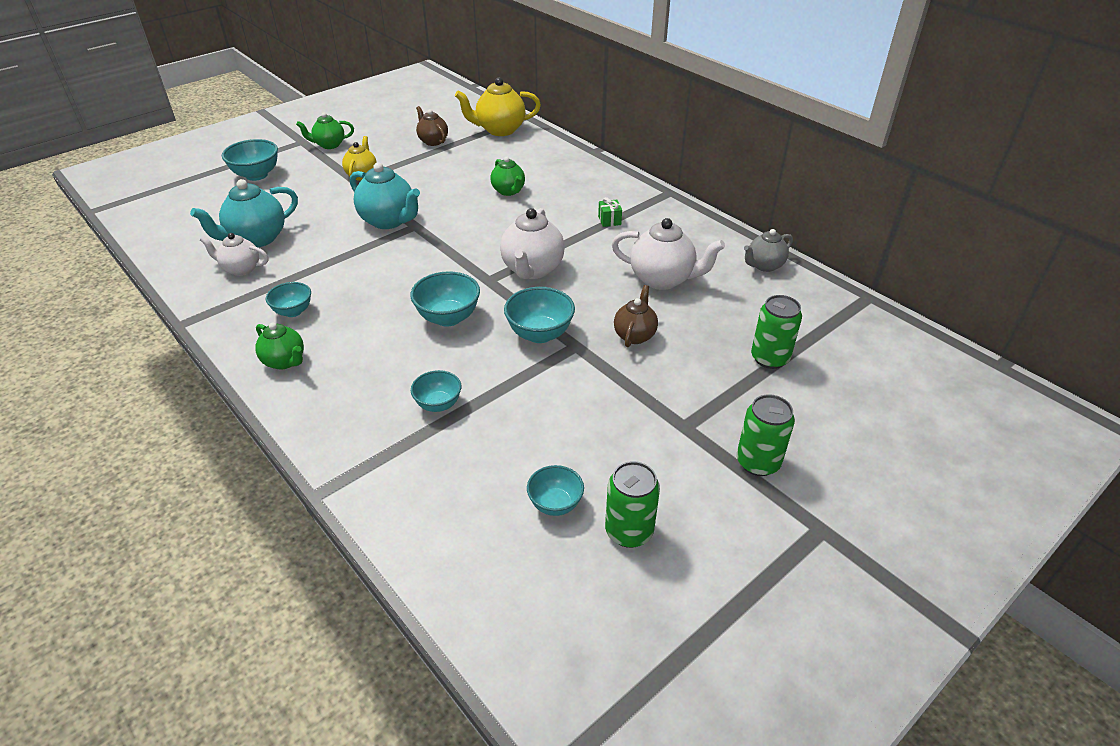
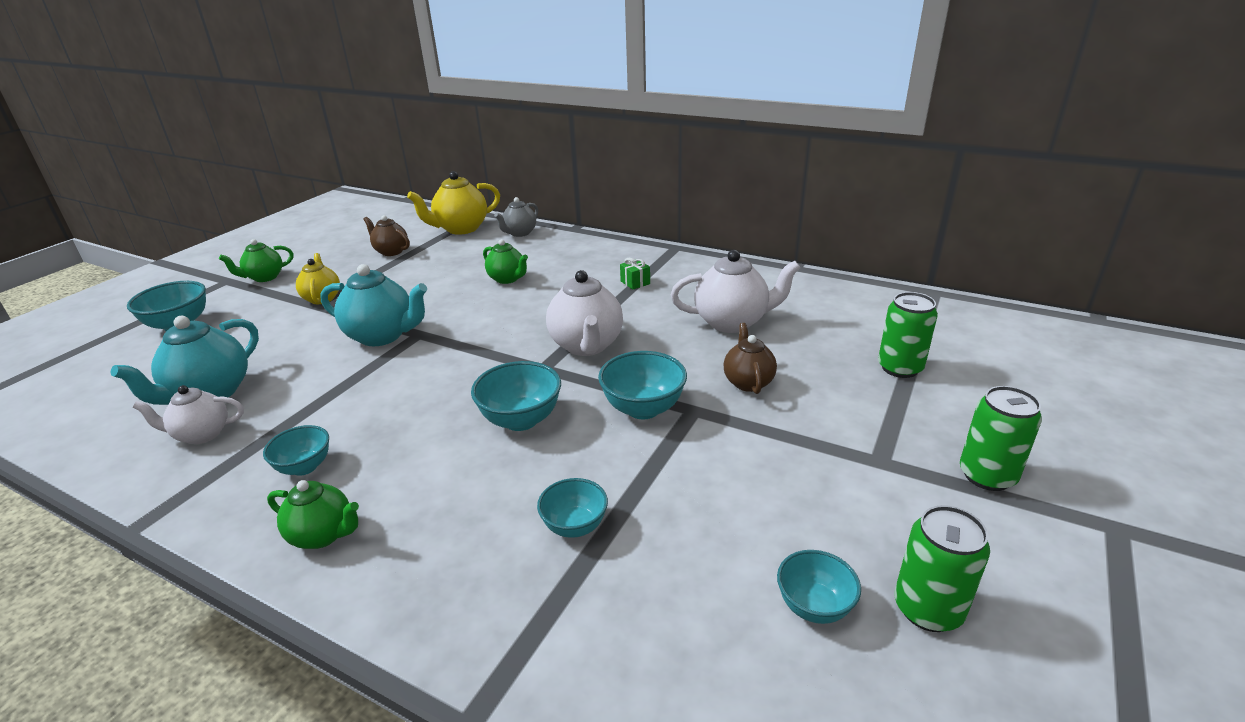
camera: 20 degrees left, 10 degrees down
(764, 266) = (818, 288): grey teapot -> grey teapot (519, 233)

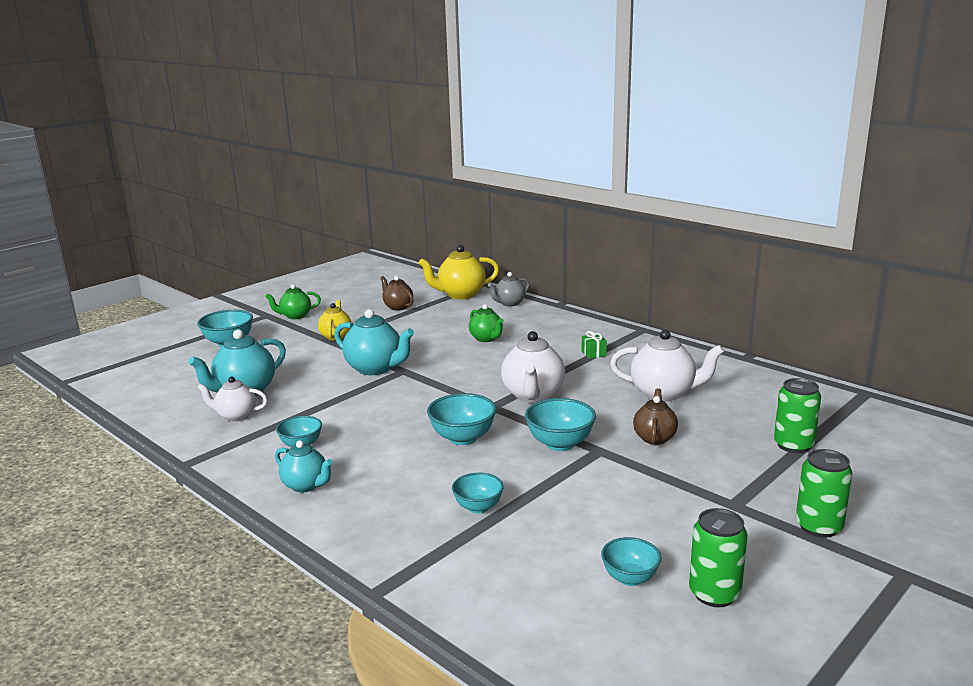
camera: 15 degrees right, 10 degrees down
(323, 535) = (306, 485): green teapot -> turquoise teapot

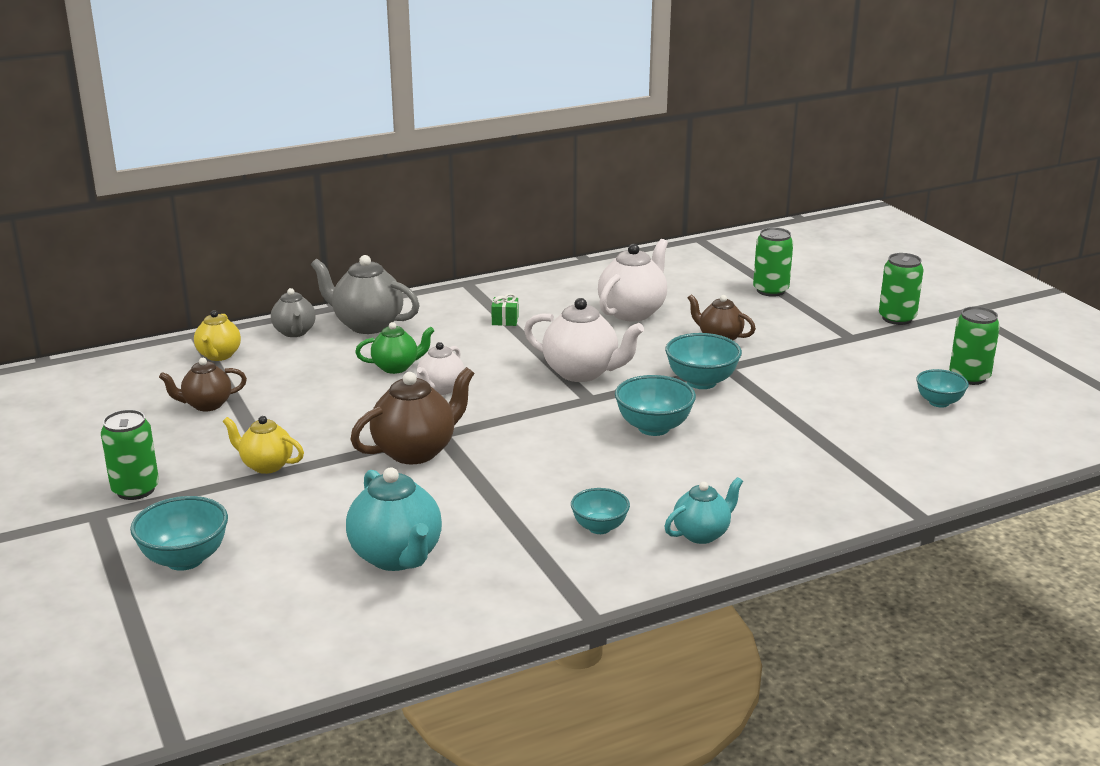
camera: 70 degrees left, 5 degrees up
(236, 416) = (475, 569): white teapot -> white teapot (440, 389)
(295, 316) = (135, 490): green teapot -> green can
(375, 368) = (416, 451): turquoise teapot -> brown teapot
(460, 295) = (219, 356): yellow teapot -> yellow teapot, size x0.62
(478, 507) = (800, 444): turquoise bowl -> none
(540, 318) = (367, 325): none -> grey teapot

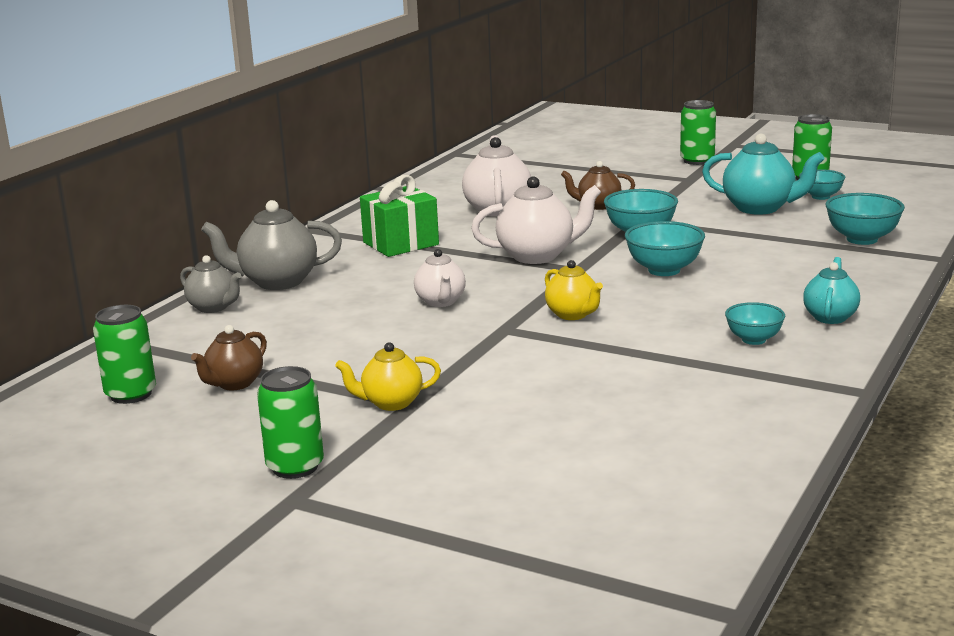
camera: 35 degrees left, 5 degrees down
(185, 559) = (458, 493): turquoise bowl -> turquoise bowl (862, 239)
(219, 356) = (168, 346): yellow teapot -> yellow teapot (573, 315)
(396, 367) = (368, 301): green teapot -> none
(397, 557) = (642, 416): turquoise teapot -> turquoise teapot (760, 208)
(416, 451) = (508, 347): brown teapot -> none
(505, 320) = (401, 243): green gift -> green gift, size x2.23
(770, 290) = (575, 169): green can -> green can (131, 394)

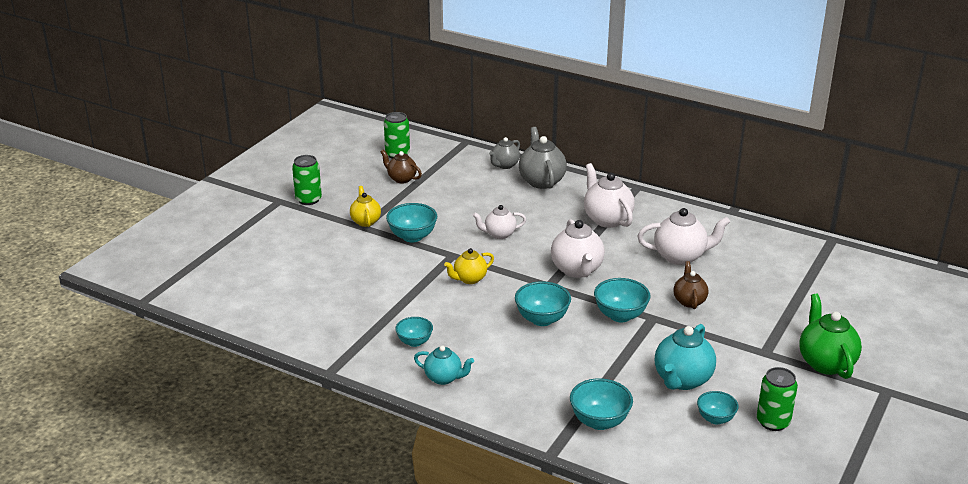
camera: 90 degrees right, 10 degrees up
(401, 243) = (607, 219): green gift -> white teapot
(447, 361) = (412, 237): none -> turquoise bowl
(697, 161) = (825, 363): green can -> green teapot

